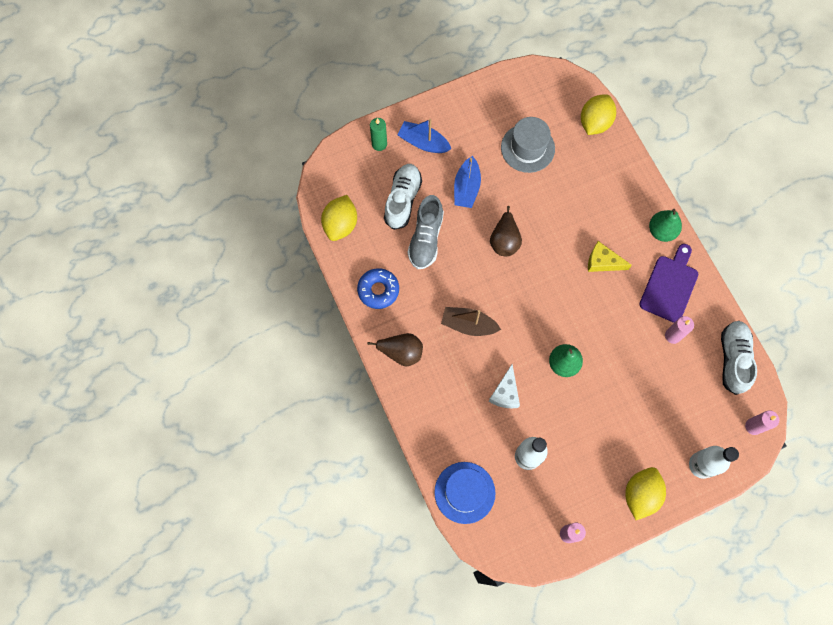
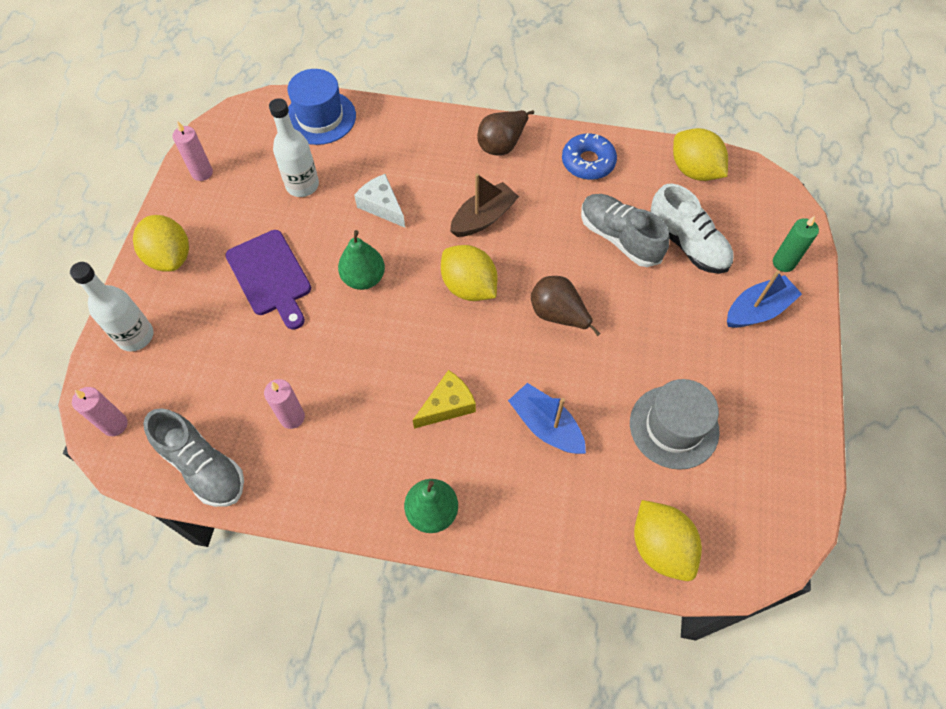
camera: 125 degrees right, 10 degrees down
(466, 188) = (659, 318): blue boat -> blue boat (546, 426)
(523, 300) = (469, 287): none -> yellow lemon
(670, 286) = (353, 463): purple cutting board -> purple cutting board (270, 276)
(733, 359) = (203, 466): white shoe -> grey shoe

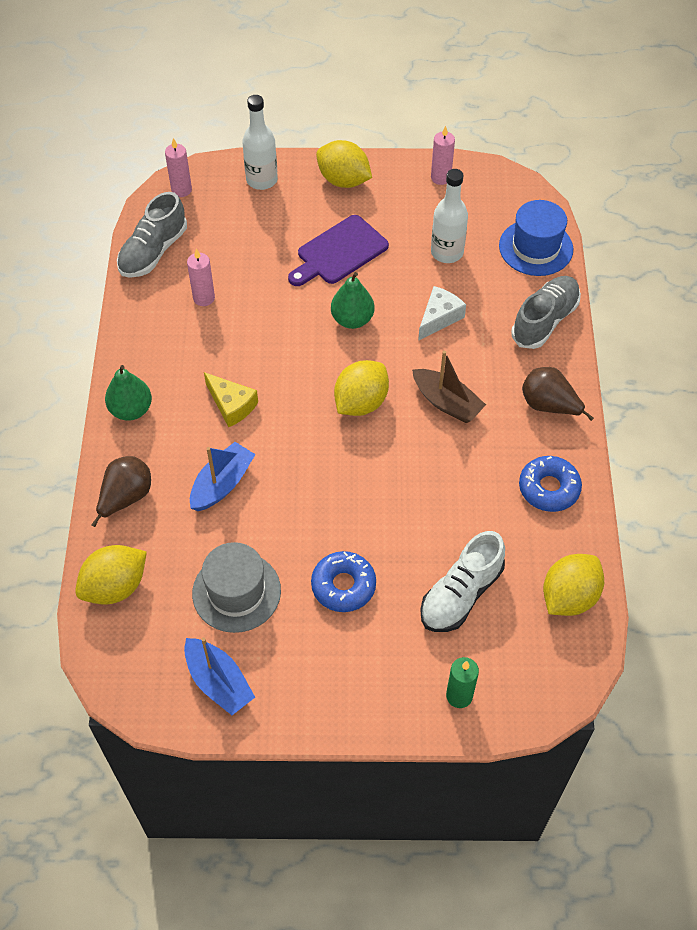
camera: 80 degrees right, 5 degrees down
(170, 257) = (343, 180): yellow lemon -> yellow lemon turned 75 degrees clockwise
(558, 315) = (344, 481): brown pear -> brown pear (126, 498)
(619, 238) = (452, 527): grey shoe -> grey shoe (545, 320)
(673, 333) = (343, 586): none -> blue donut
(757, 310) = (388, 668): blue boat -> blue boat (218, 682)

